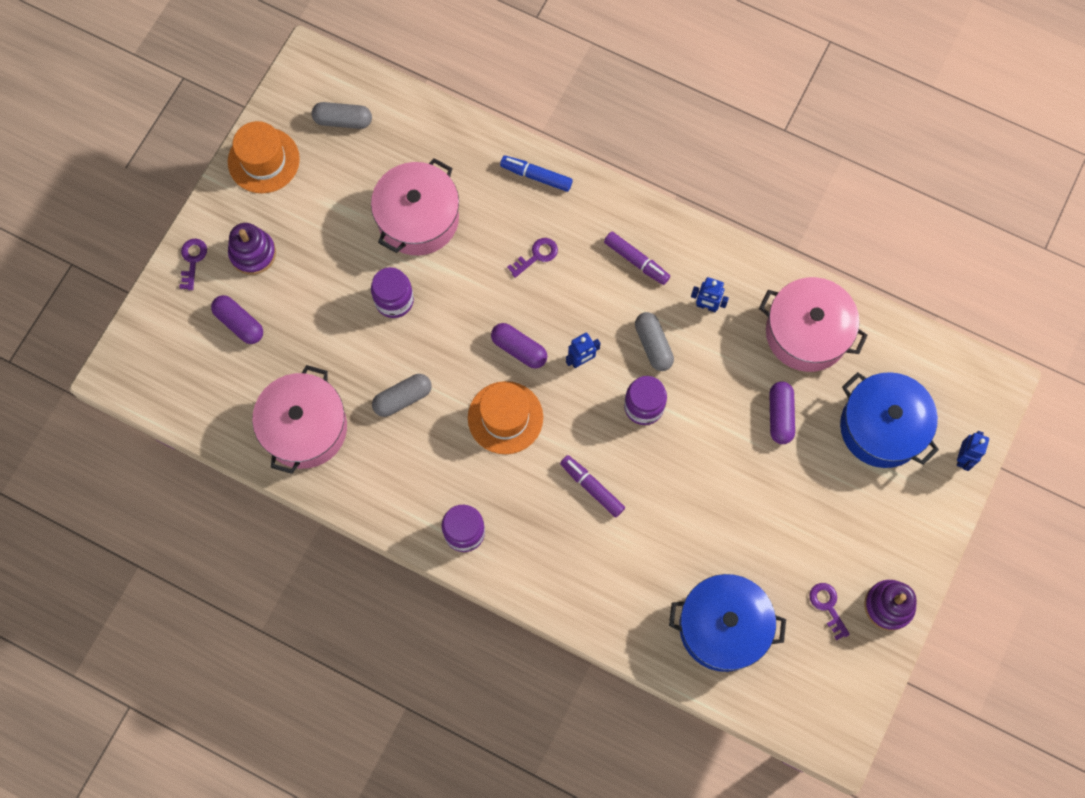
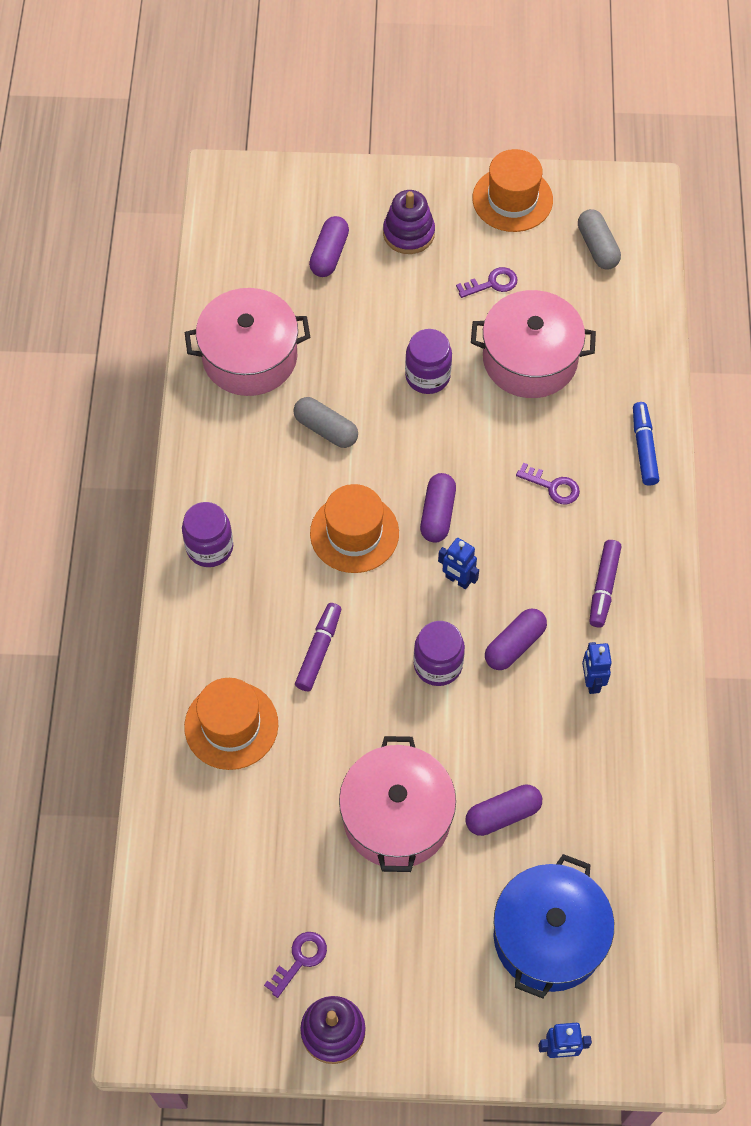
camera: 65 degrees right, 10 degrees down
(192, 260) = (373, 188): purple key -> purple key (492, 283)
(623, 579) = (231, 725): none -> orange hat
(653, 345) = (514, 645): grey capsule -> purple capsule
(723, 627) = (223, 852): blue pot -> none
(807, 333) = (620, 804): pink pot -> pink pot (397, 817)

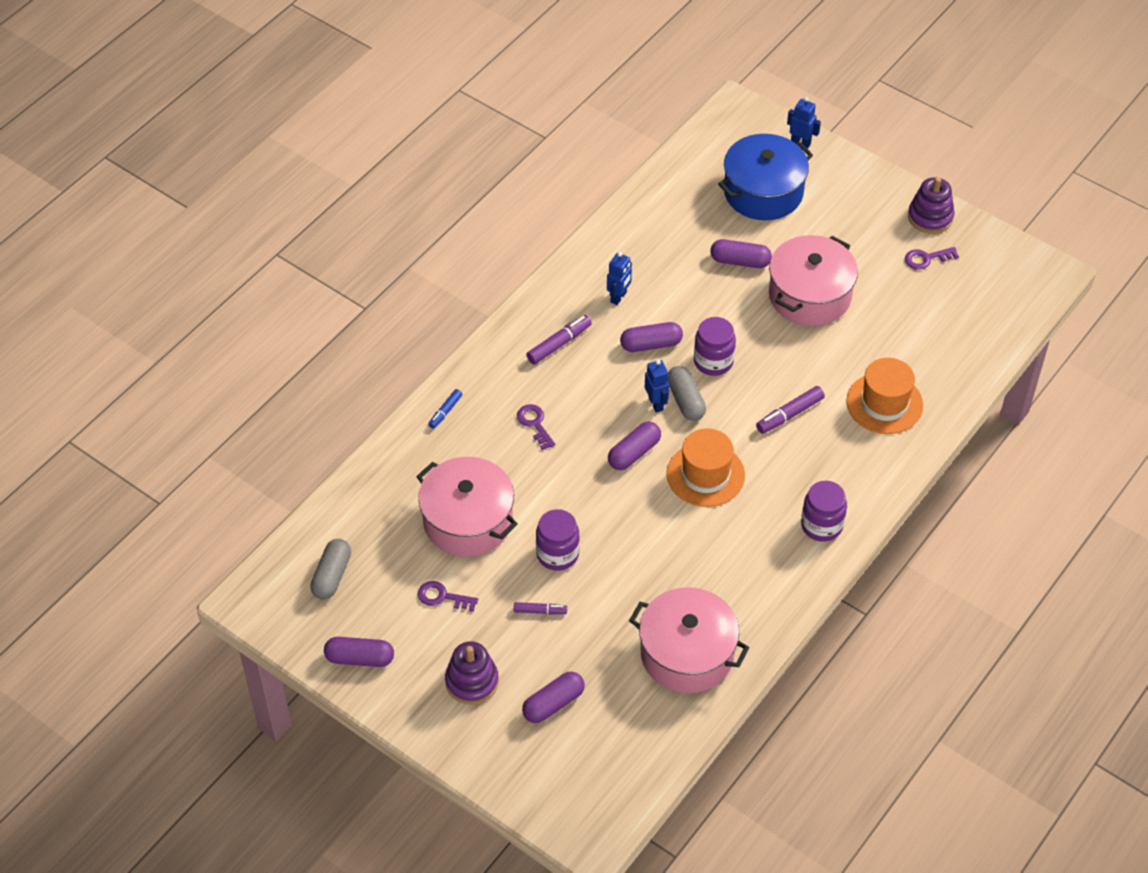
camera: 145 degrees left, 10 degrees down
(326, 429) = (669, 560): grey capsule -> grey capsule (685, 400)
(401, 319) = (540, 611): none -> purple marker
(512, 199) = (360, 658): orange hat -> purple capsule
(644, 448) = (445, 412): blue marker -> blue marker, size x0.63

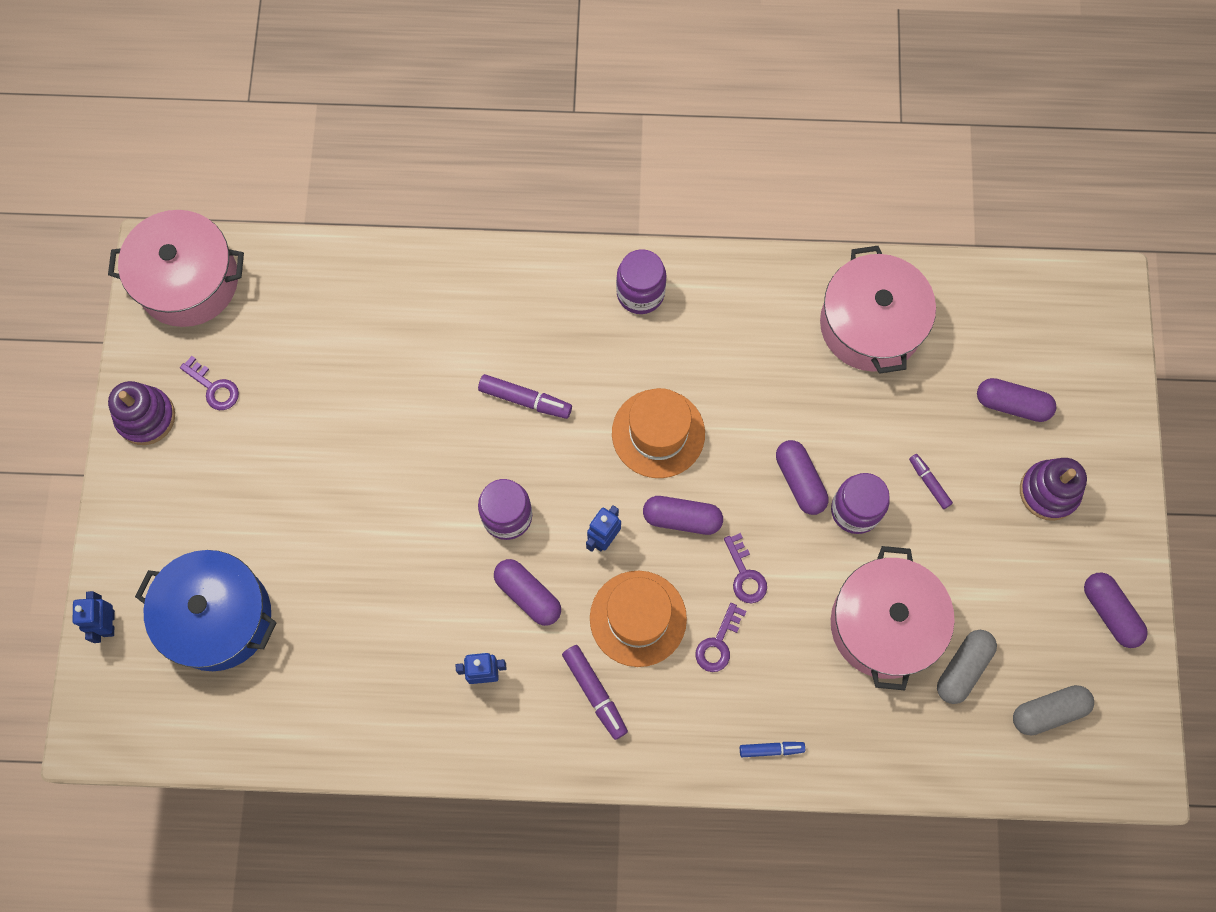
camera: 125 degrees left, 20 degrees up
(442, 597) = (985, 584): purple key -> purple key (745, 574)
(559, 344) = (595, 693): purple marker -> purple marker turned 135 degrees counterclockwise
(685, 400) = (579, 511): grey capsule -> grey capsule (963, 668)
(740, 261) = (344, 577): purple capsule -> purple capsule (800, 481)
(809, 295) = (347, 475): pink pot -> pink pot (188, 281)
(884, 403) = (447, 320): orange hat -> orange hat (638, 618)

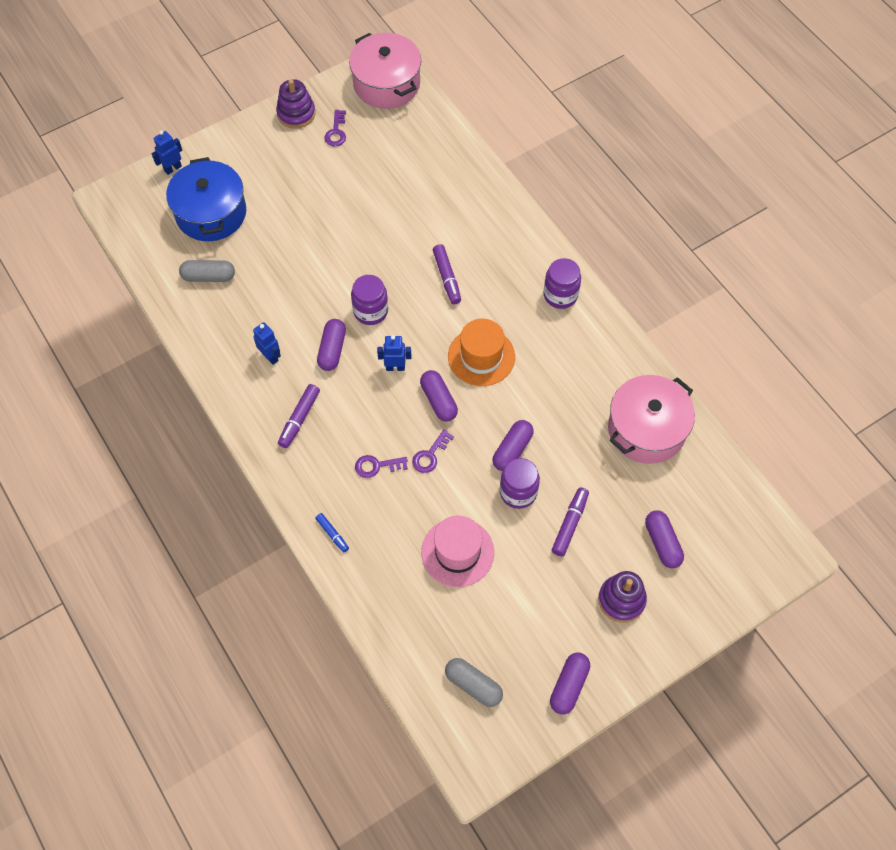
camera: 55 degrees right, 10 degrees down
(638, 618) = (360, 414): orange hat -> none
(884, 624) = (457, 552): pink pot -> pink hat
(929, 483) = (570, 524): purple marker -> purple marker, size x1.58
(963, 668) = (463, 615): grey capsule -> grey capsule (208, 277)

